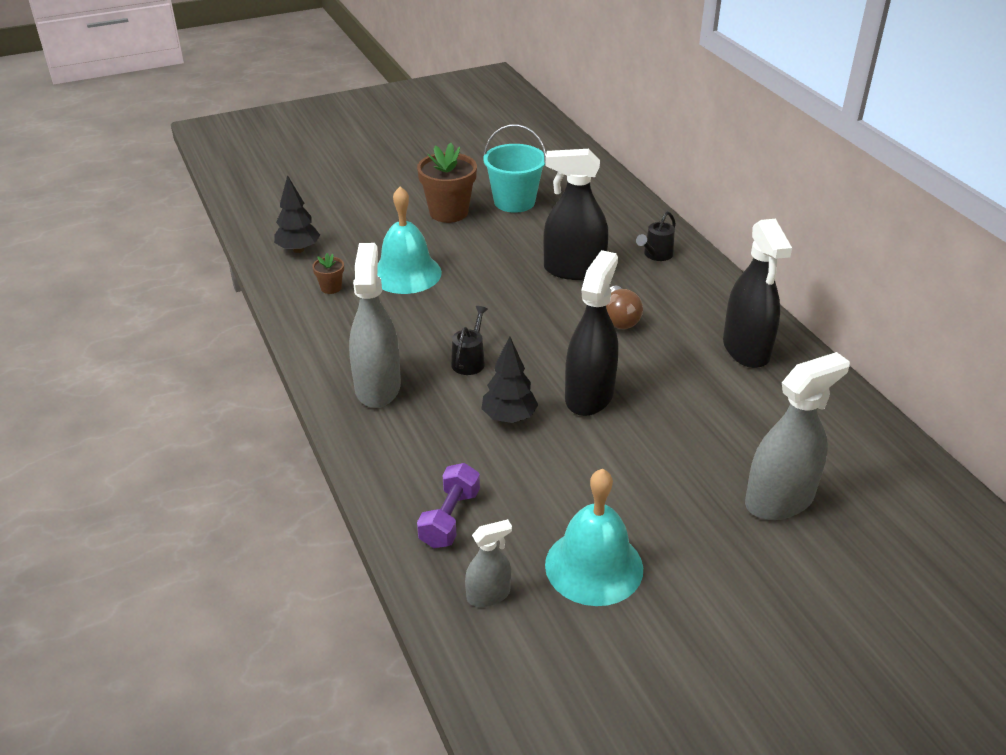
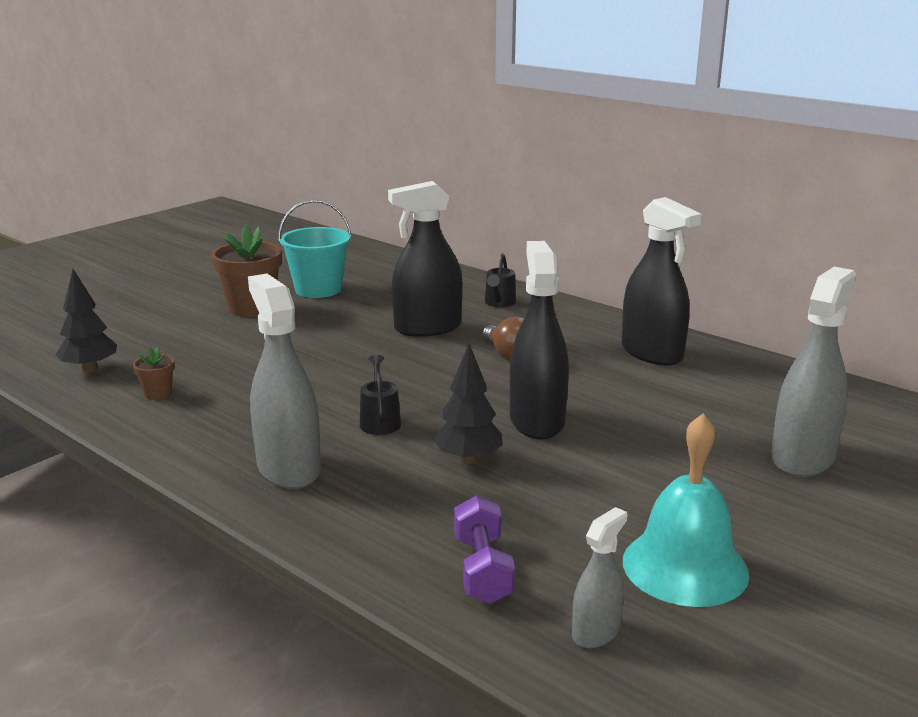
camera: 25 degrees left, 15 degrees down
(406, 273) = (242, 364): turquoise bell -> none

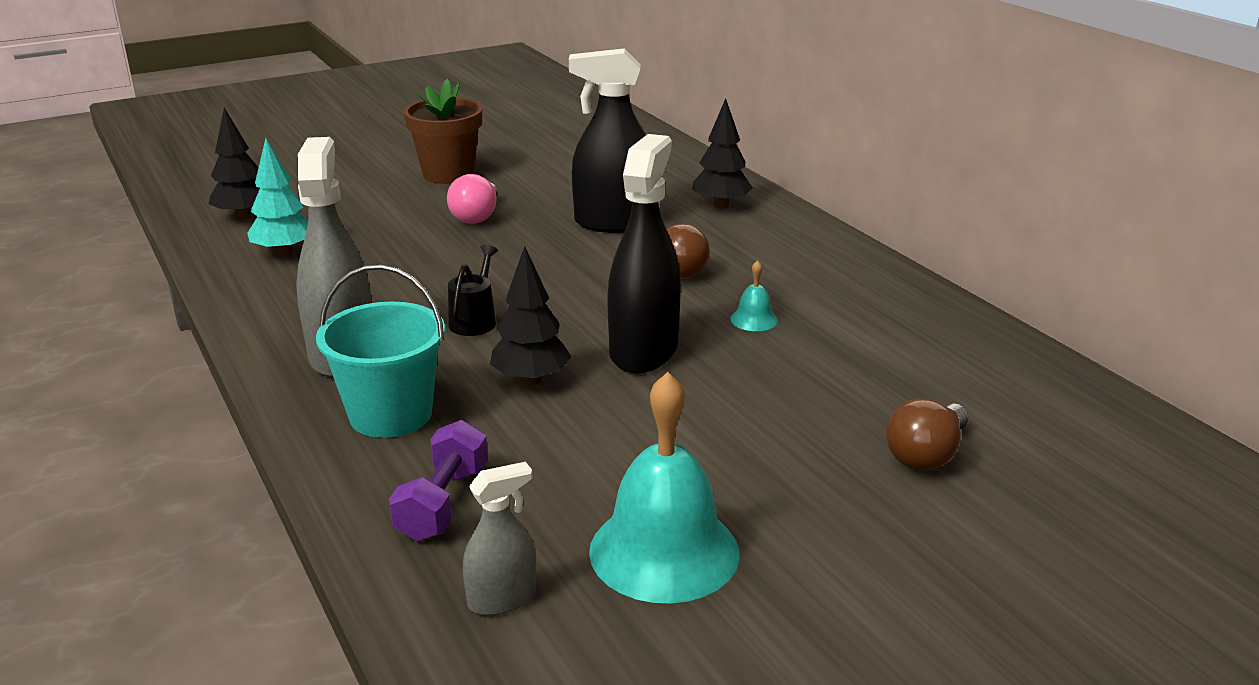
camera: 20 degrees right, 5 degrees up
(158, 393) = (284, 252): brown flower pot -> turquoise tree
(307, 339) = (476, 216): none -> pink light bulb
(318, 289) = (534, 162): turquoise bucket -> turquoise bucket (391, 414)
(499, 303) = (721, 205): black watering can -> black tree
(598, 384) = (754, 319): none -> turquoise bell
(652, 353) = (852, 293): black spray bottle -> none
(802, 458) = (926, 455): grey spray bottle -> brown light bulb

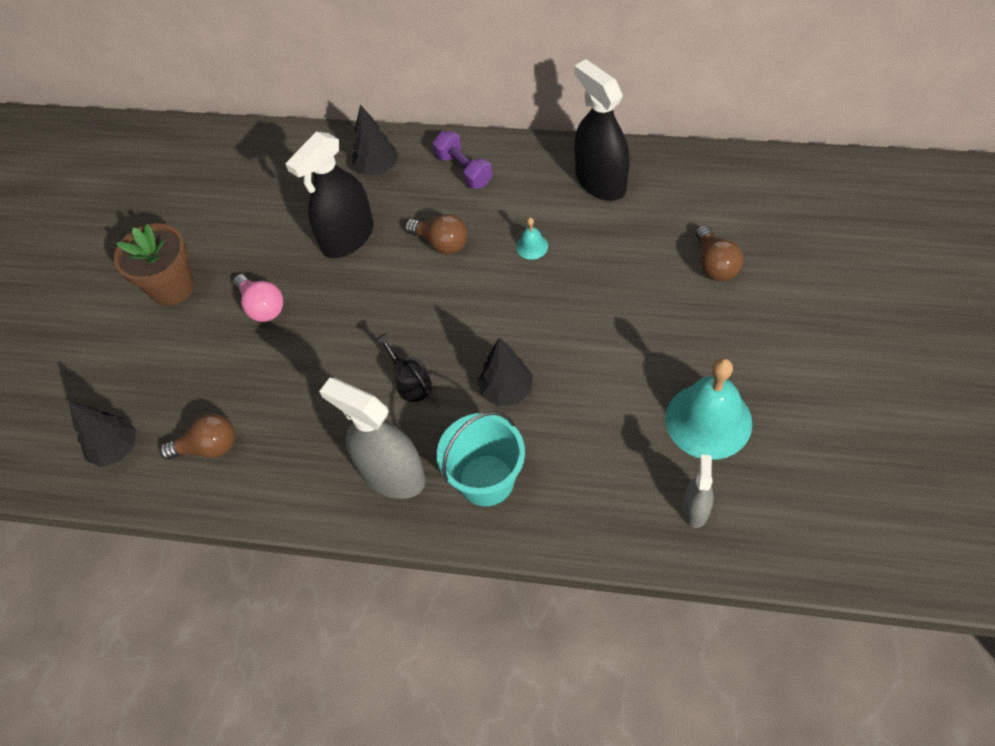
camera: 45 degrees left, 30 degrees up
(284, 252) = (208, 447): turquoise tree -> brown light bulb
(443, 503) = (596, 496): purple dumbbell -> purple dumbbell (464, 170)
(643, 351) = (520, 318): black spray bottle -> black spray bottle (600, 182)

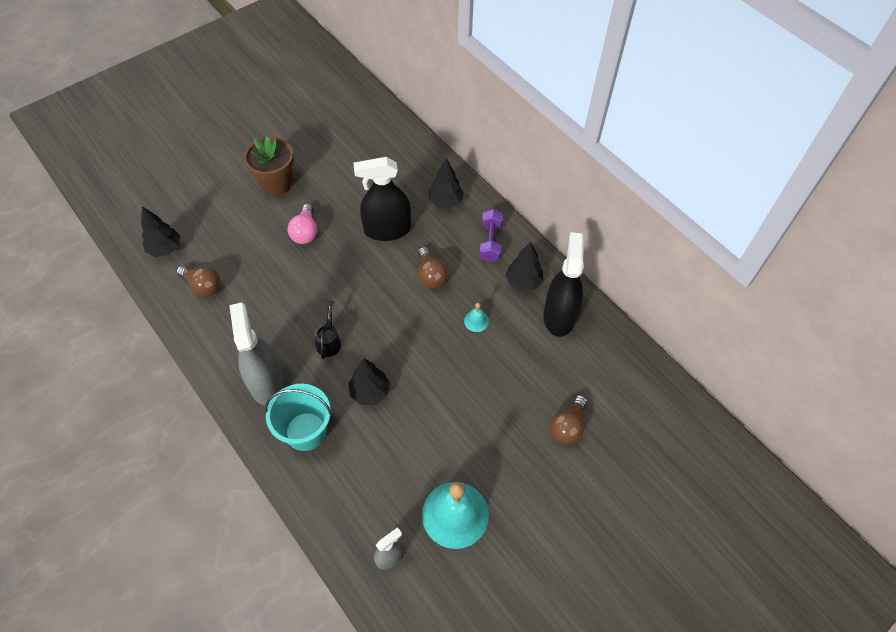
camera: 35 degrees right, 0 degrees up
(535, 179) = (523, 282): none -> black tree

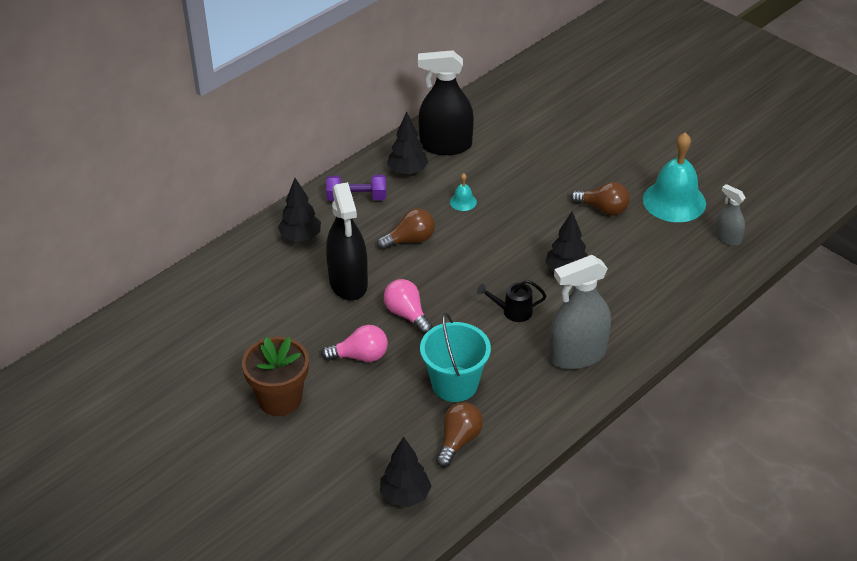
camera: 95 degrees left, 15 degrees down
(306, 431) = (624, 313): turquoise bucket -> turquoise bucket (455, 384)
(342, 265) = (407, 314): none -> pink light bulb
(567, 426) = (567, 137): brown light bulb -> brown light bulb (603, 209)

